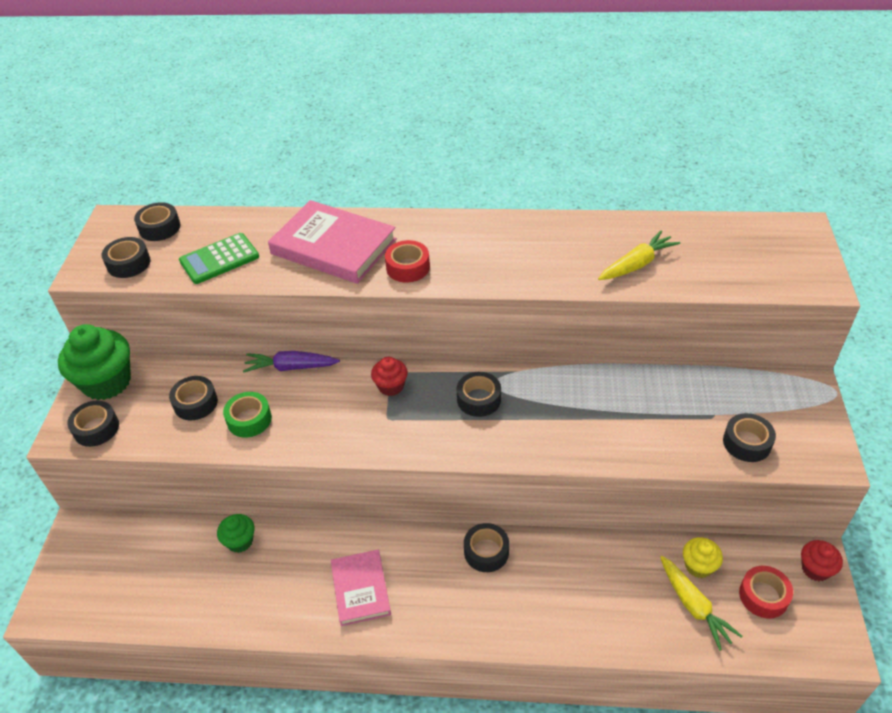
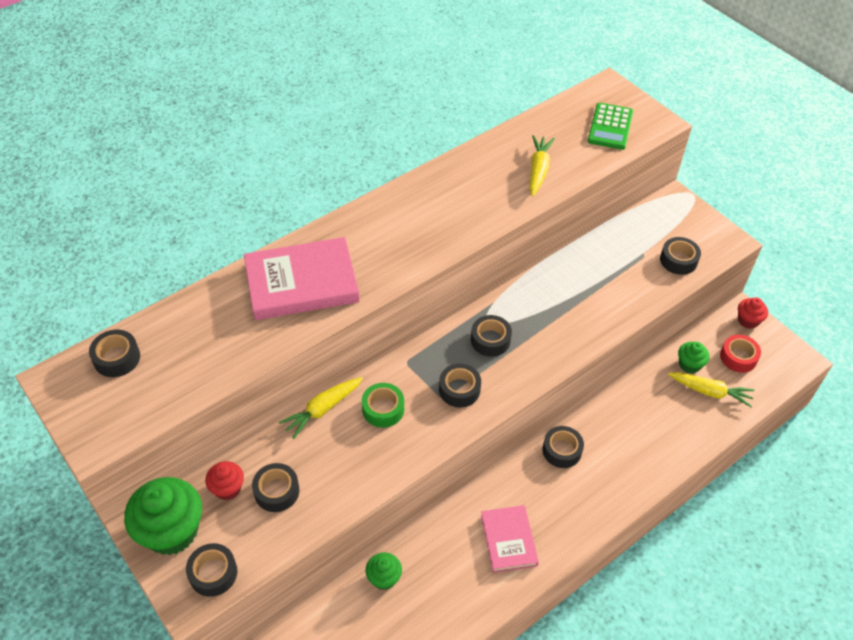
camera: 45 degrees left, 5 degrees up
(128, 263) = (130, 407): black tape -> black tape (459, 389)
(219, 259) = (214, 352): green calculator -> green calculator (610, 127)
(249, 419) = (338, 472): green tape -> green tape (383, 409)
(291, 367) = (322, 409): purple carrot -> yellow carrot
(361, 589) = (508, 540): pink book -> pink book turned 45 degrees clockwise
(391, 386) = (418, 372): red cupcake -> red cupcake (227, 488)
(408, 267) = (382, 265): red tape -> none
(698, 566) = (689, 365): yellow cupcake -> green cupcake

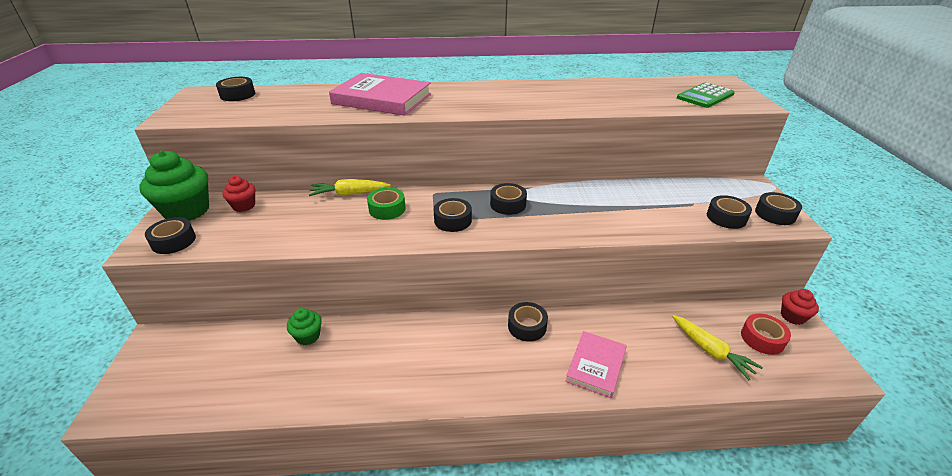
camera: 35 degrees right, 15 degrees down
(276, 491) = (267, 219): black tape -> black tape (775, 214)
(508, 540) = (422, 364): pink book -> pink book (596, 366)
(538, 170) = (618, 99): yellow carrot -> none
(689, 365) = (702, 322): green cupcake -> none

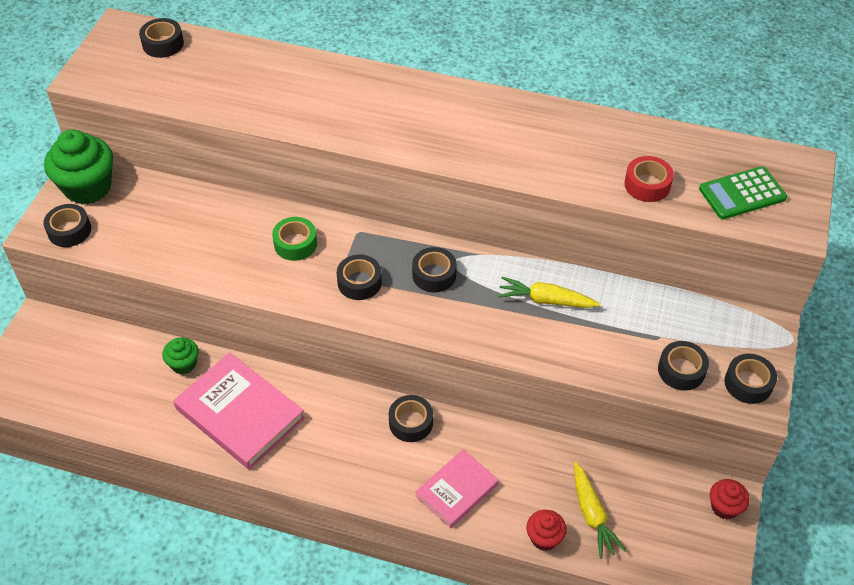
camera: 20 degrees right, 15 degrees up
(244, 206) = (146, 195): red cupcake -> red cupcake (544, 538)
(349, 194) = (263, 207): yellow carrot -> yellow carrot (545, 300)
(382, 99) = (324, 95): pink book -> pink book (240, 414)
(762, 338) = (663, 520): red tape -> red tape (647, 185)

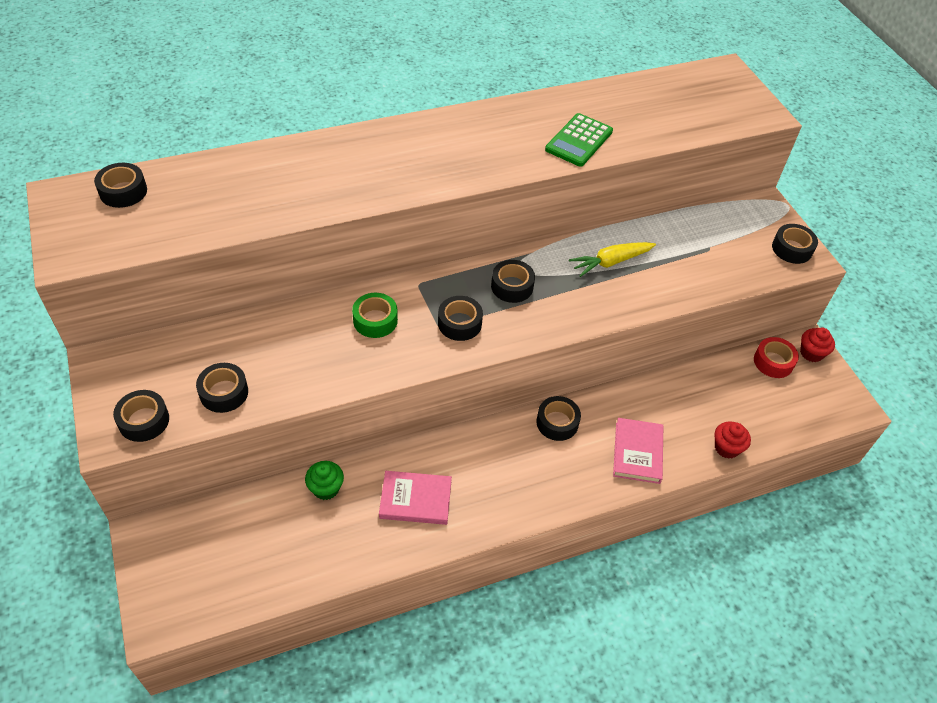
camera: 40 degrees left, 0 degrees up
(88, 187) = (124, 372): green cupcake -> none
(240, 414) = (415, 500): pink book -> pink book, size x0.61
(592, 515) = (740, 411): yellow carrot -> none
(647, 185) = (645, 129): red tape -> red tape (773, 362)
(681, 370) = (745, 263): black tape -> black tape (224, 392)
(742, 194) = (711, 106): green calculator -> green calculator (579, 141)

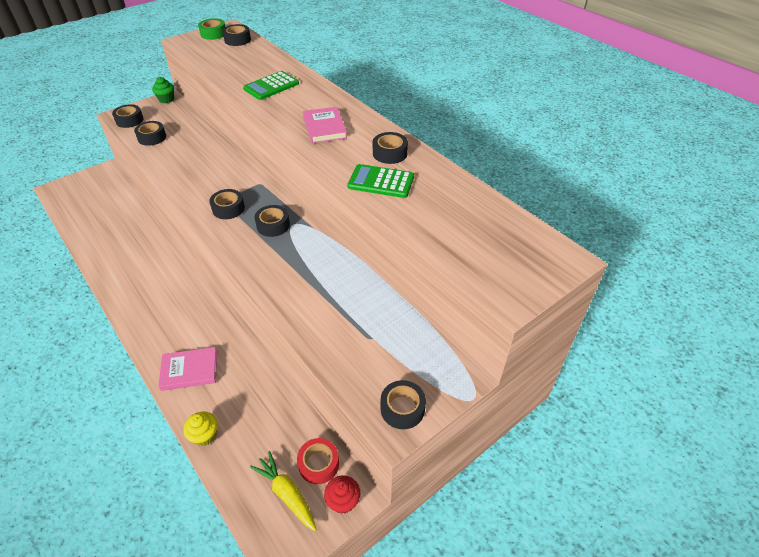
camera: 75 degrees right, 5 degrees down
(311, 182) = (271, 86): none -> green calculator
(326, 488) = (140, 221): green cupcake -> green cupcake (166, 99)
(375, 320) = (221, 174): green tape -> green tape (213, 34)
(415, 500) = (134, 260): pink book -> pink book (324, 127)
(557, 422) = (210, 316): black tape -> black tape (390, 153)
(610, 262) = (322, 274): yellow carrot -> yellow carrot (287, 493)
(726, 448) = (205, 435): red cupcake -> yellow cupcake

